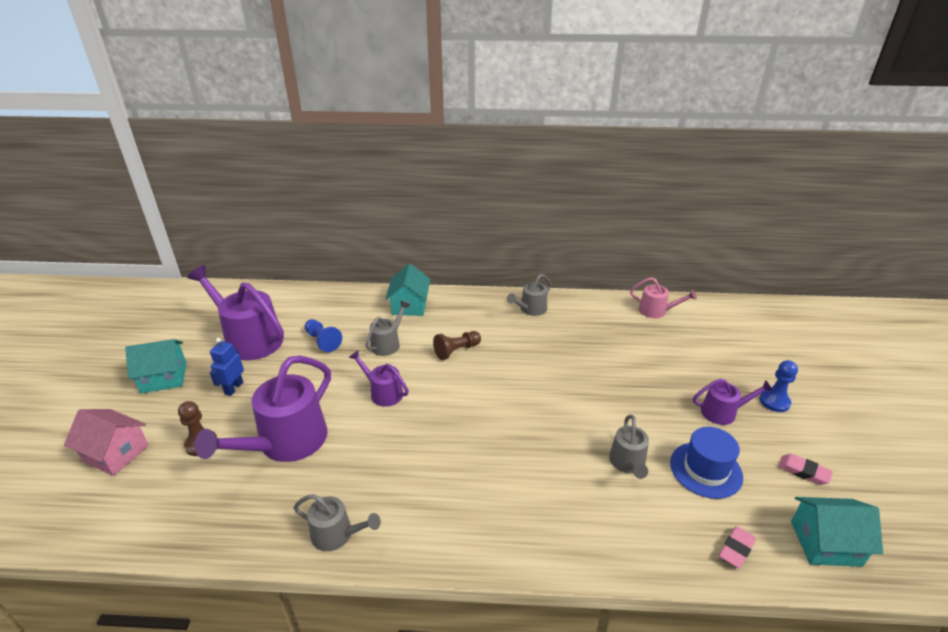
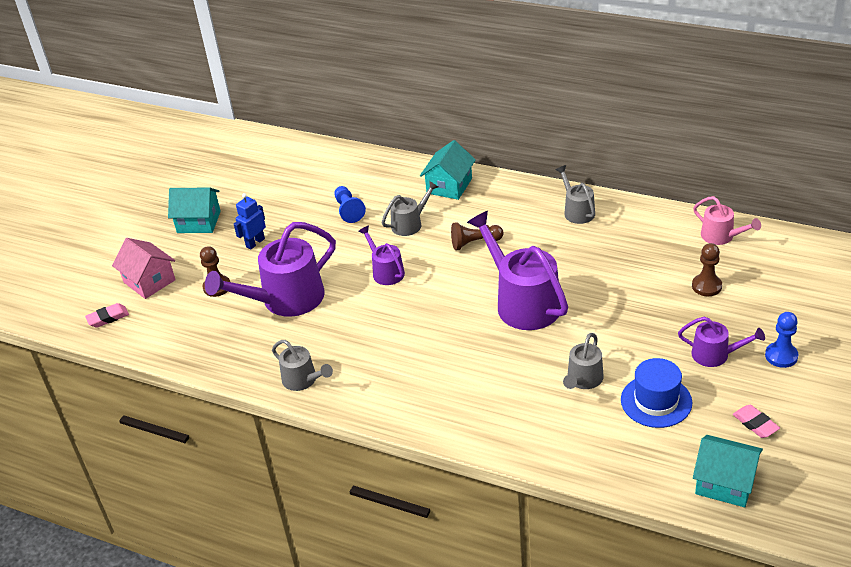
camera: 25 degrees right, 5 degrees up
(249, 339) = (281, 197): purple watering can -> purple watering can (523, 302)
(531, 309) = (577, 211): grey watering can -> grey watering can turned 90 degrees clockwise
(673, 353) = (706, 286): none -> brown pawn
(736, 549) = (635, 468): pink eraser -> pink eraser (108, 318)

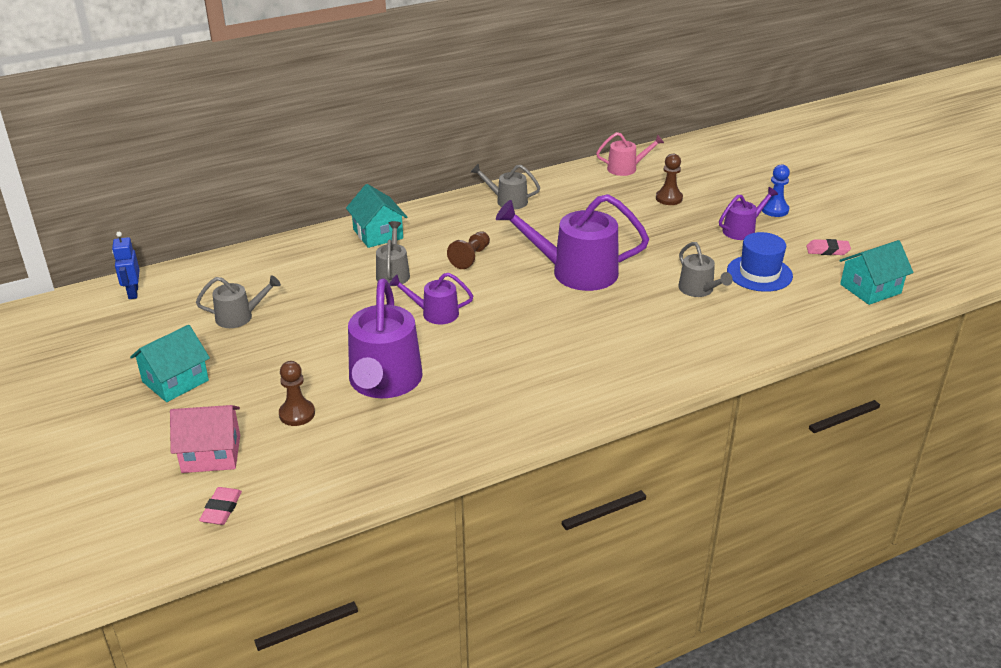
camera: 55 degrees left, 5 degrees down
(255, 243) = (271, 362): blue robot -> blue robot (133, 292)
(303, 380) = (509, 422): grey watering can -> grey watering can (239, 317)
(348, 210) = (319, 293): blue pawn -> none

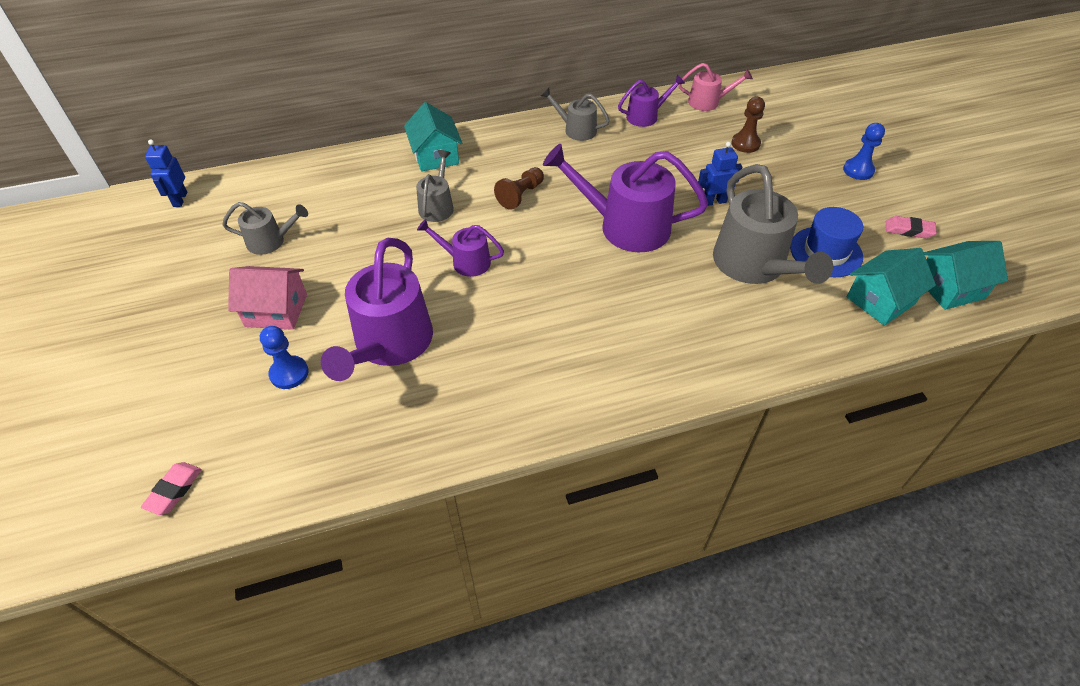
camera: 10 degrees right, 15 degrees up
(175, 381) = (183, 314): turquoise house -> turquoise house (880, 300)
(211, 454) = (187, 413): pink house -> pink house (276, 310)
(297, 414) = (289, 373): brown pawn -> blue pawn
(651, 245) = (714, 201): none -> blue robot
(698, 290) = (754, 265): grey watering can -> grey watering can, size x1.90
(742, 230) = (817, 192): purple watering can -> purple watering can (646, 116)

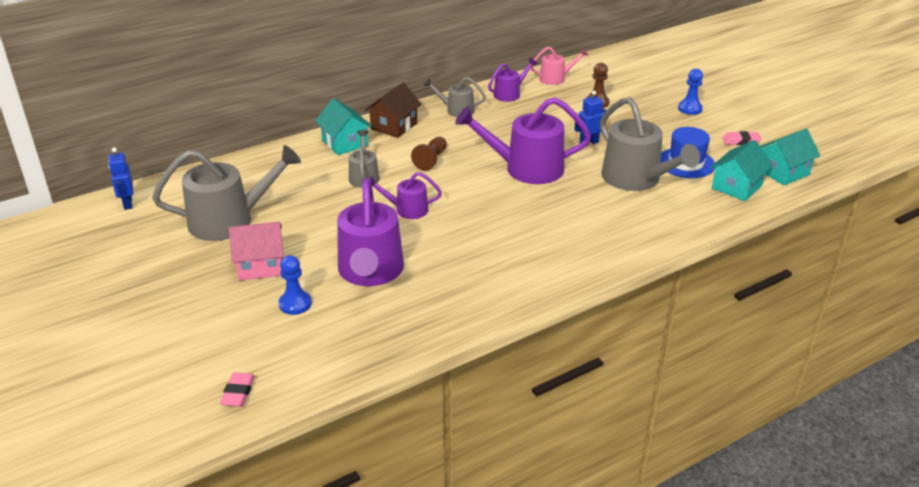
camera: 15 degrees left, 15 degrees down
(270, 241) = (229, 220): grey watering can -> grey watering can, size x1.90
(498, 141) = (394, 126): none -> brown house

